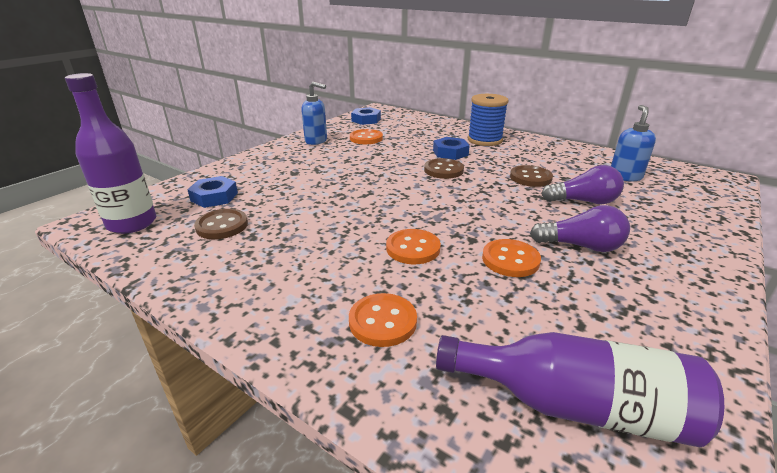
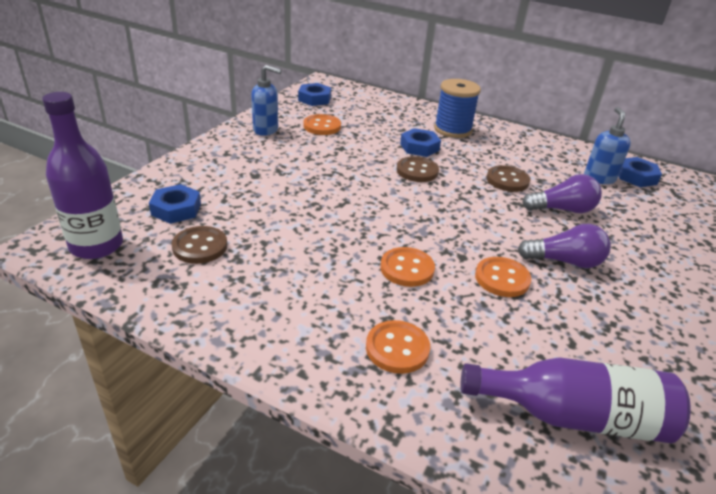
camera: 10 degrees left, 5 degrees up
(664, 175) = (636, 177): none -> blue nut

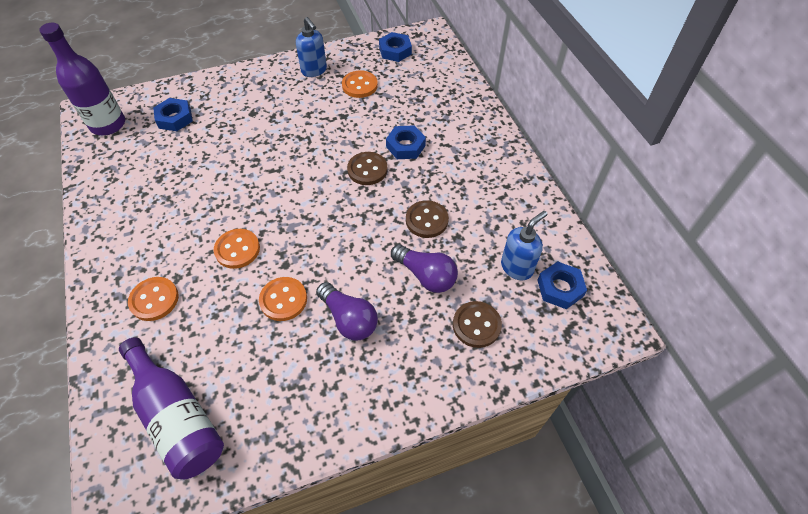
camera: 45 degrees right, 20 degrees up
(200, 246) = (152, 156): brown button -> brown button (476, 325)
(452, 130) = (464, 141): blue spool -> none

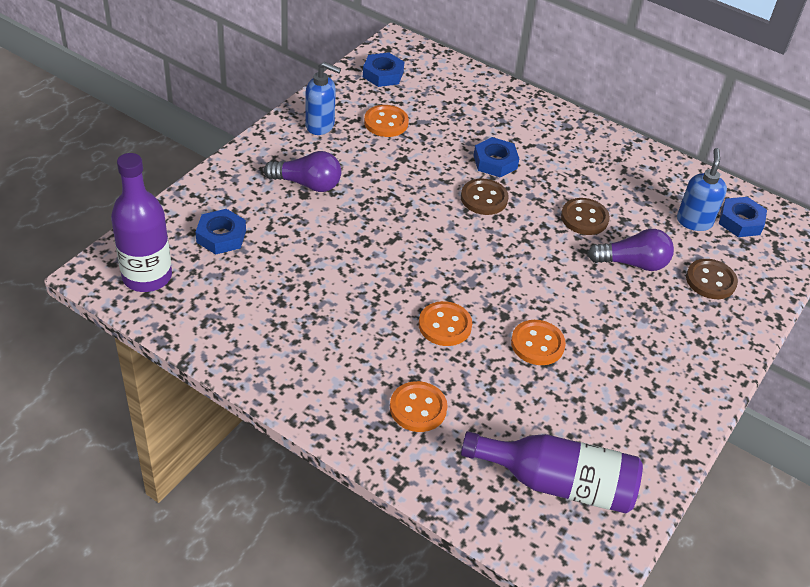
camera: 40 degrees left, 10 degrees down
(349, 319) = (609, 329): purple light bulb -> purple light bulb (307, 184)

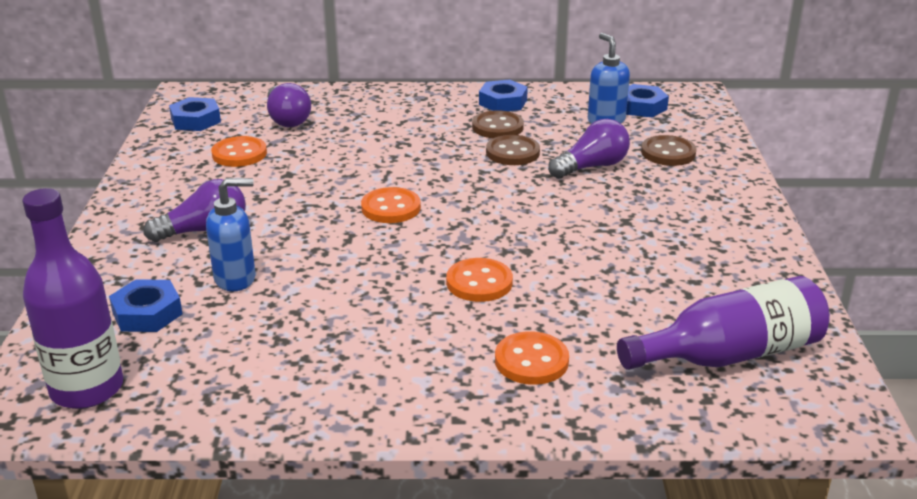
camera: 30 degrees left, 15 degrees down
(320, 126) = (169, 180): blue soap dispenser -> blue soap dispenser (236, 279)
(447, 103) = (287, 119): none -> purple light bulb
(484, 198) = (404, 173): brown button -> brown button (497, 127)
(495, 162) = (383, 144): blue nut -> blue nut (503, 102)
(537, 344) = (582, 258): orange button -> orange button (391, 208)

